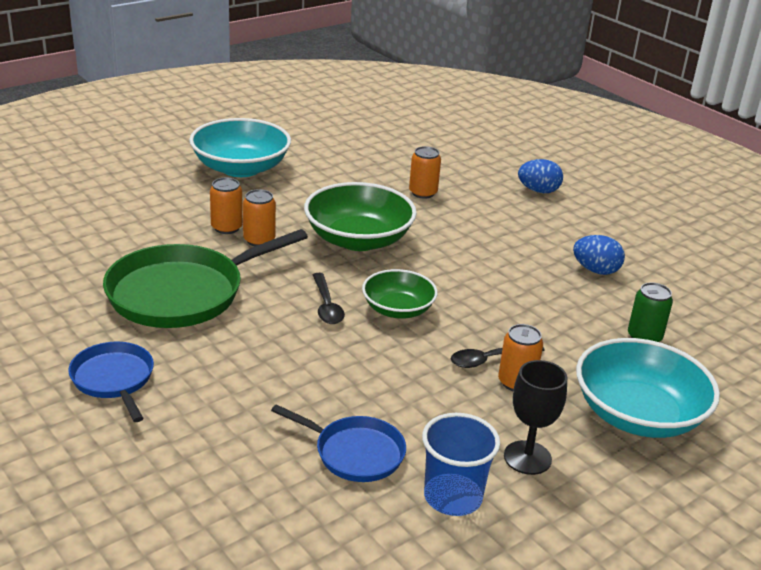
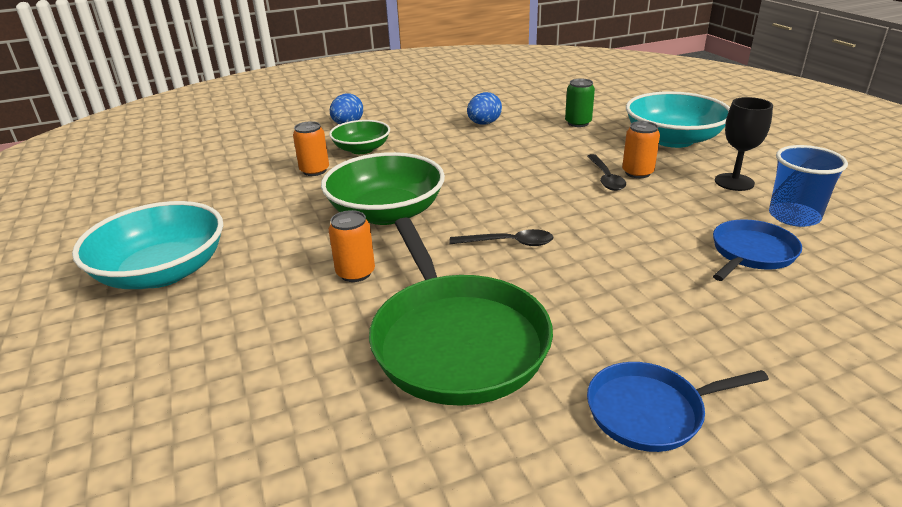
camera: 70 degrees left, 0 degrees up
(226, 228) = (311, 294): orange can -> none
(398, 309) = (523, 207): green bowl -> green bowl (361, 149)

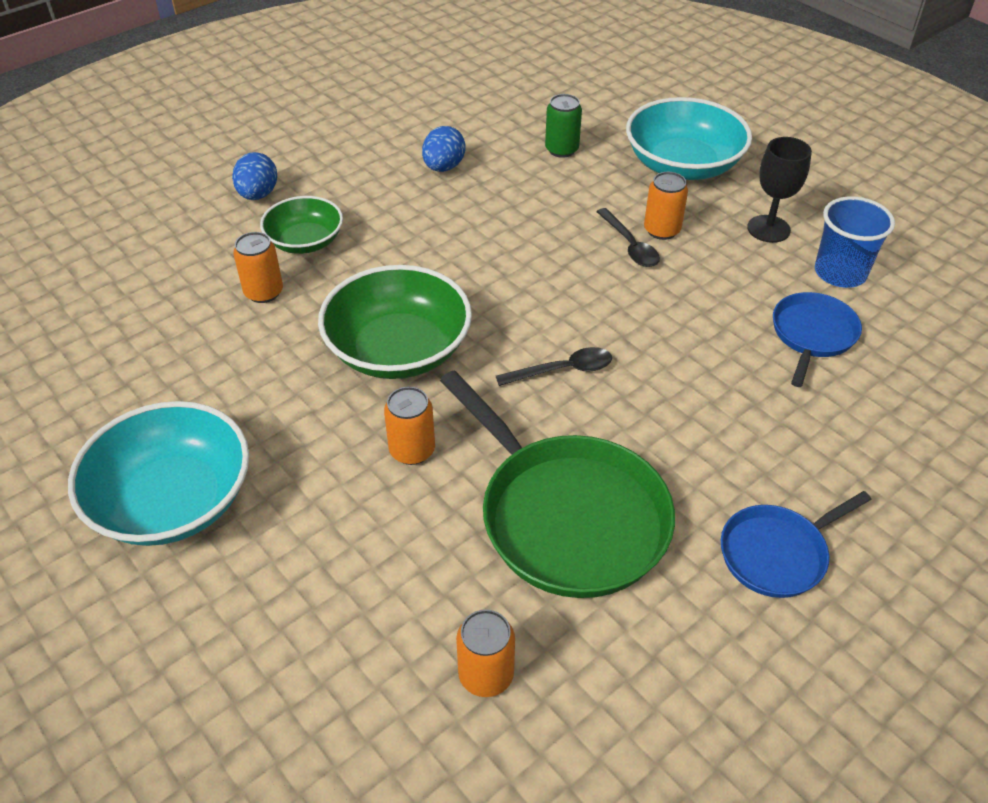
camera: 20 degrees left, 15 degrees up
(309, 445) = (486, 675): none -> orange can

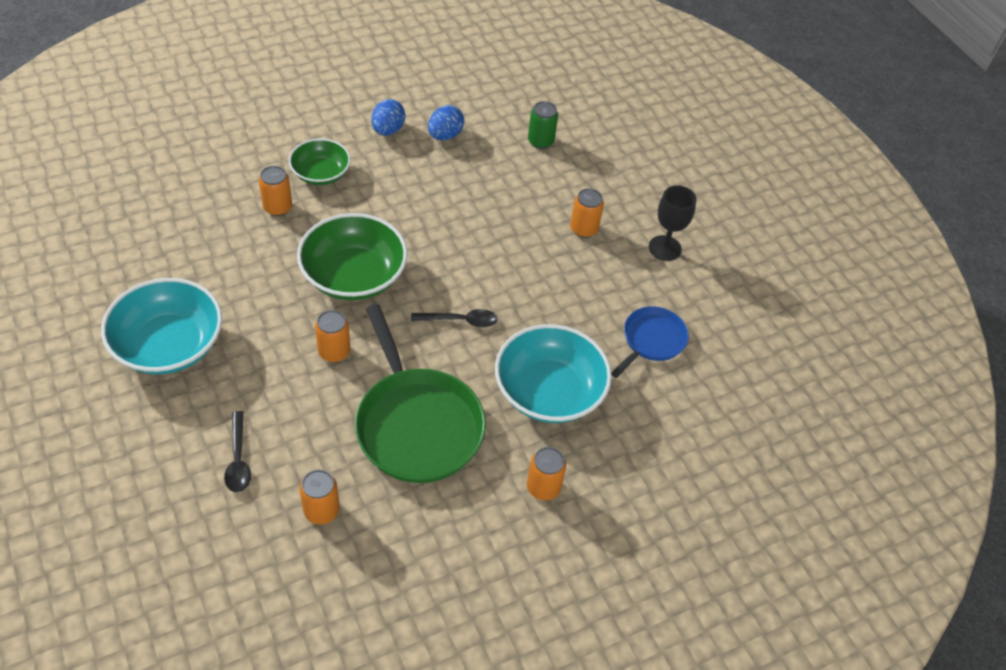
camera: 10 degrees right, 5 degrees up
(258, 195) = (301, 126): blue egg -> blue egg (388, 130)
(629, 245) = (554, 236): black spoon -> black spoon (238, 459)
(683, 165) = (627, 177): turquoise bowl -> turquoise bowl (549, 391)
(777, 553) = (543, 487): blue pan -> orange can
(840, 273) = (699, 297): blue cup -> none

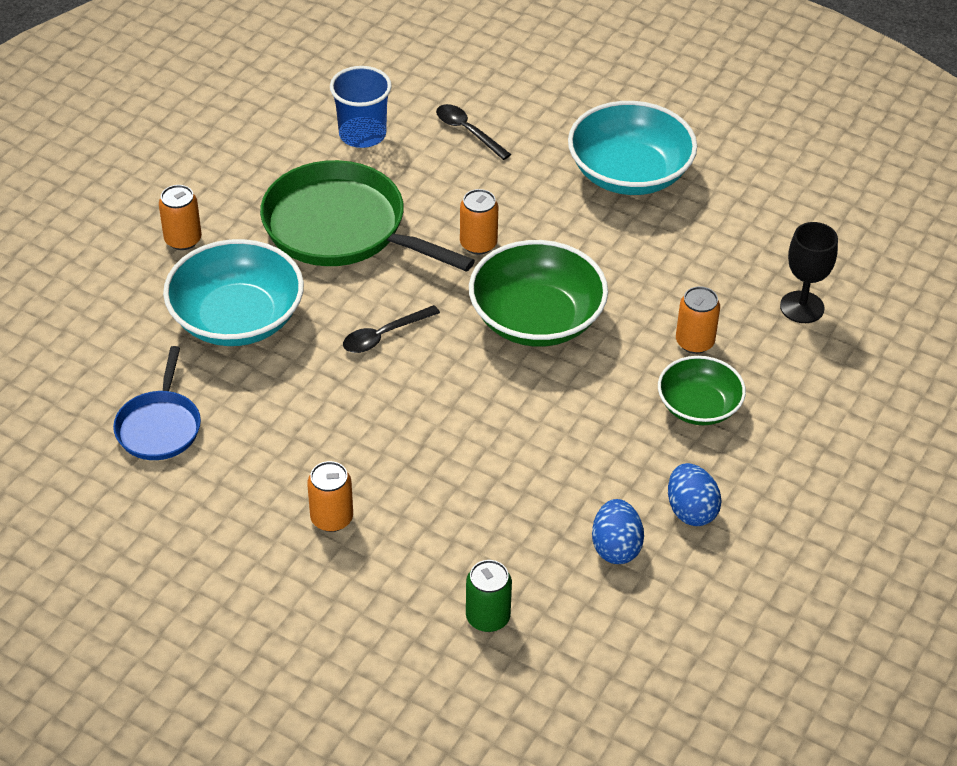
camera: 150 degrees right, 5 degrees down
(321, 510) = (362, 134): orange can -> blue cup
(665, 248) = (212, 552): black goblet -> black goblet (802, 307)

